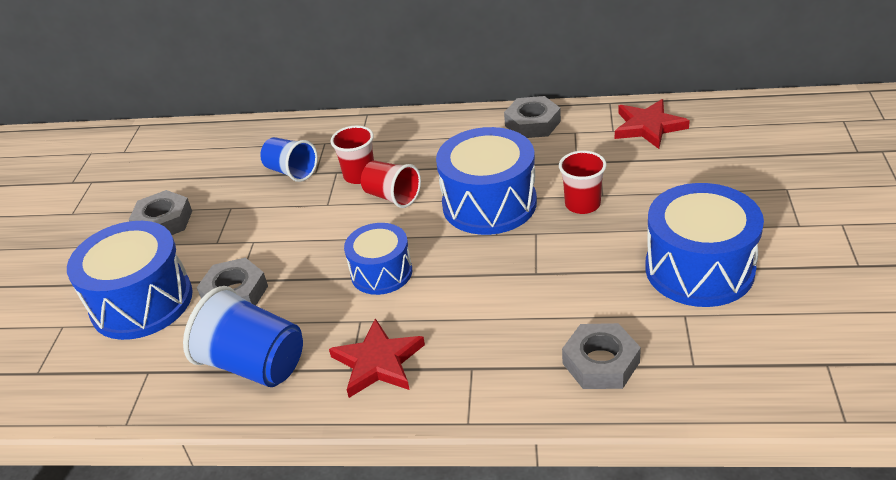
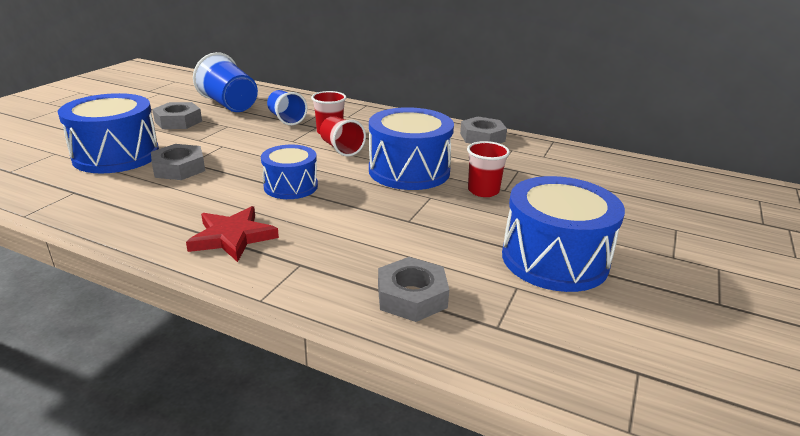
camera: 15 degrees right, 10 degrees down
(254, 364) = (146, 210): blue cup -> blue cup (229, 105)
(648, 127) = (575, 161): red star -> none

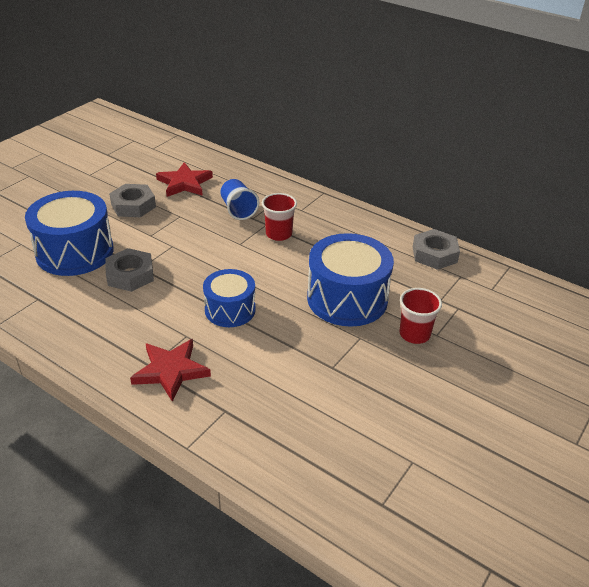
camera: 10 degrees right, 10 degrees up
(229, 105) = (184, 183): blue cup -> red star
(341, 149) = (286, 260): red cup -> none
(411, 296) = (315, 460): grey nut -> none
(554, 259) = (458, 433): blue drum -> none

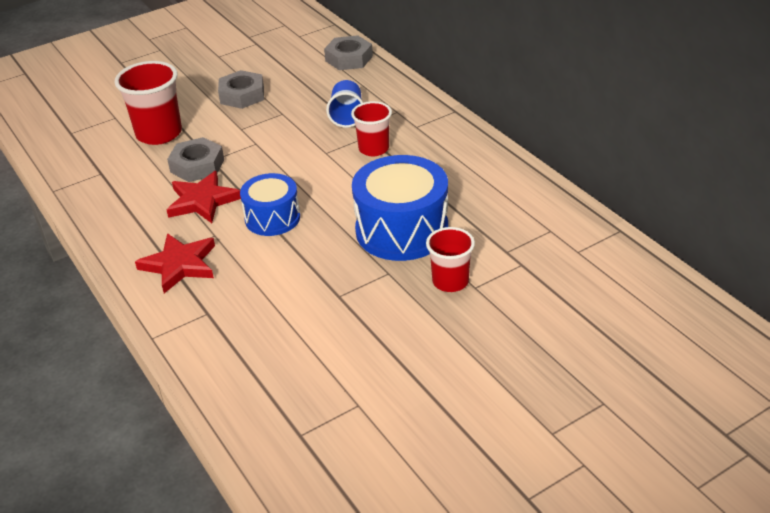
camera: 25 degrees right, 0 degrees up
(75, 252) = (159, 134): blue drum -> red cup
(184, 183) = (308, 79): red star -> red star (203, 201)
(434, 254) = (536, 201): grey nut -> grey nut (349, 58)

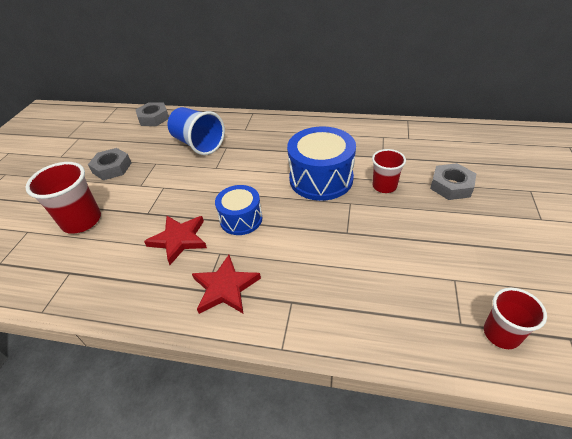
camera: 45 degrees left, 5 degrees up
(197, 166) = (142, 222): grey nut -> grey nut (451, 186)
(347, 116) = (198, 144): blue cup -> blue cup, size x1.57
(373, 149) = (240, 151): red cup -> red cup (501, 334)

